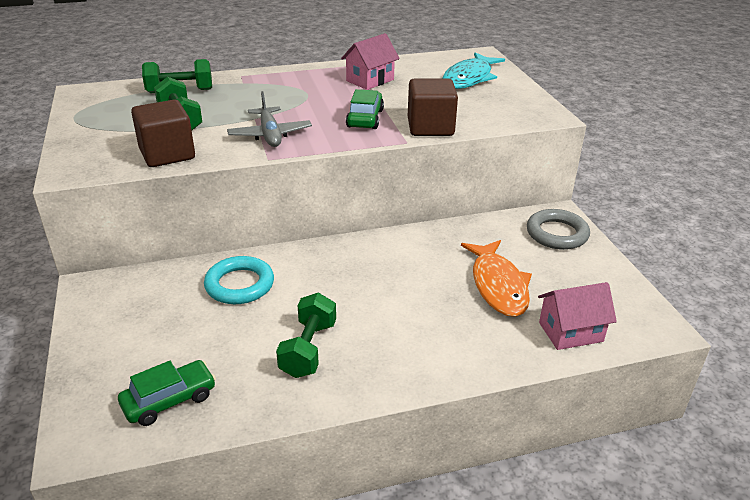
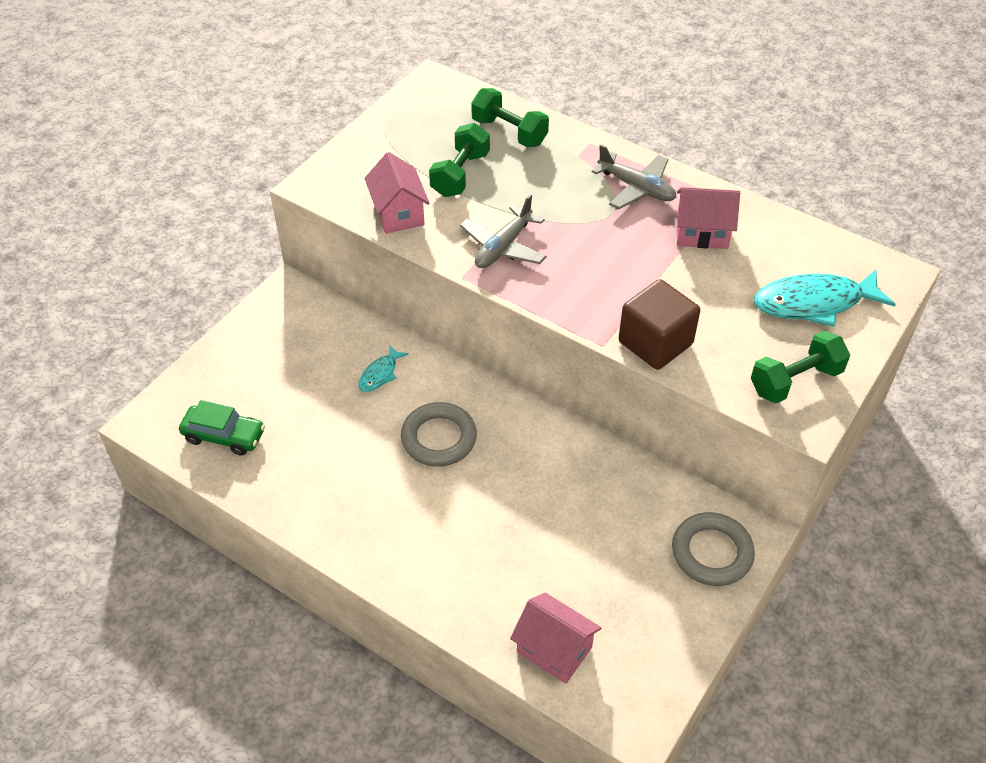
camera: 50 degrees right, 15 degrees up
(167, 154) = (398, 213): brown cube -> pink house
(239, 285) = (380, 374): turquoise ring -> turquoise fish
(302, 80) = (636, 188): none -> grey plane
(308, 349) = (349, 476): green dumbbell -> green dumbbell (795, 381)
(335, 289) = (439, 438): none -> grey ring
(365, 118) = (613, 285): green car -> none
(498, 285) = (567, 553): orange fish -> none

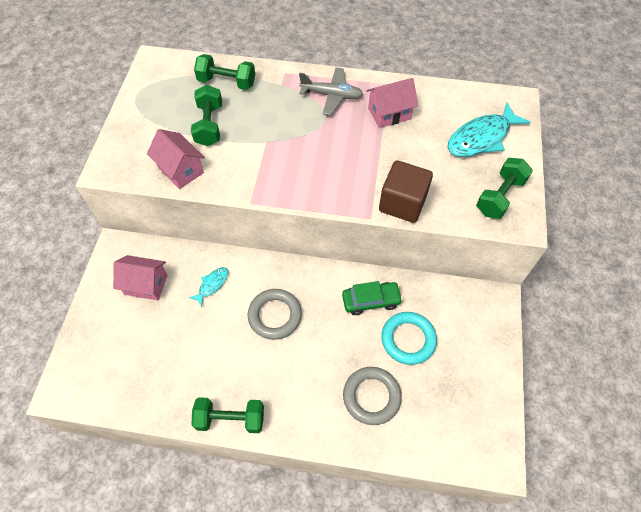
camera: 25 degrees left, 10 degrees up
(224, 436) = (124, 377): green car -> green car (371, 301)
(322, 531) = (230, 419): none -> green dumbbell
(380, 374) = (212, 285): turquoise fish -> turquoise fish turned 150 degrees counterclockwise
(503, 247) = (267, 169): grey plane -> none
(554, 649) = (423, 434): pink house -> pink house (146, 284)
(598, 533) = (408, 339): none -> turquoise ring
(711, 552) = (480, 322): grey ring -> grey ring (371, 396)

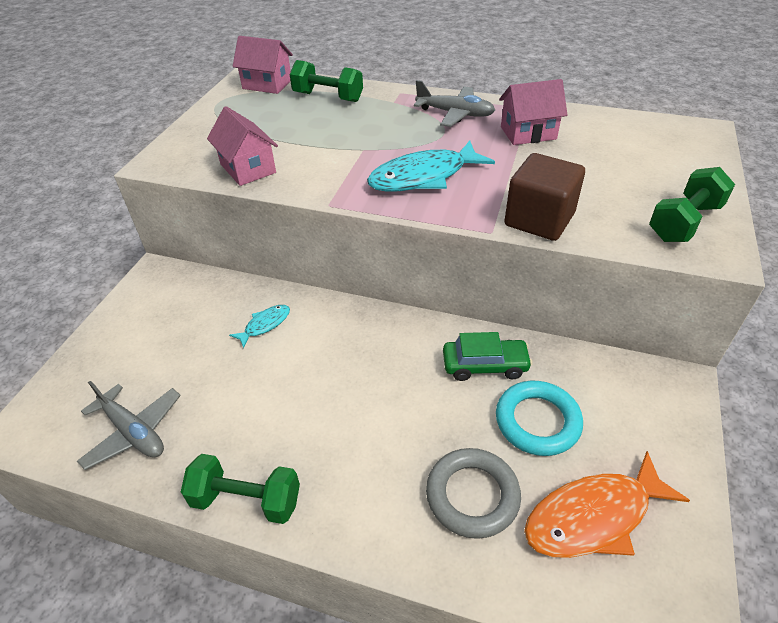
camera: 10 degrees right, 15 degrees down
(141, 381) = (133, 432): none -> grey plane
(146, 284) = (178, 316): pink house -> pink house (267, 84)
(209, 125) = (296, 131): green dumbbell -> none
(275, 315) = (342, 370): grey ring -> none
(445, 400) = (594, 516): none -> orange fish
(481, 138) = (655, 162): turquoise fish -> turquoise fish (423, 177)

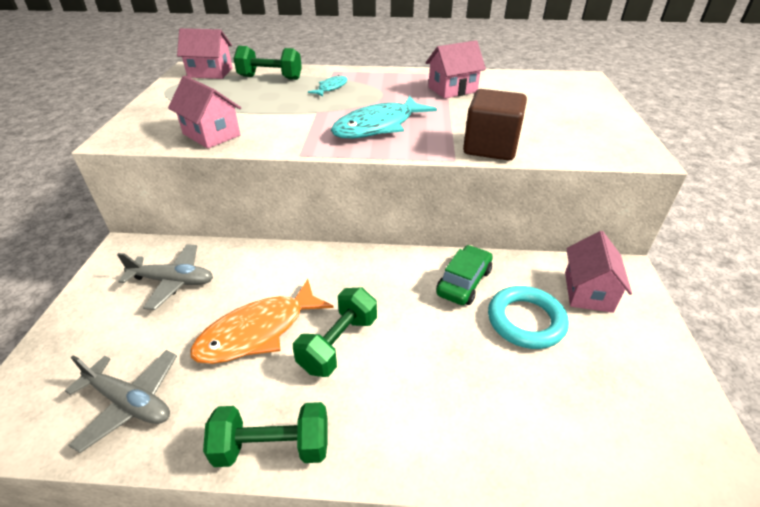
camera: 15 degrees left, 5 degrees down
(265, 325) = (248, 279): turquoise fish -> turquoise fish (331, 88)
(455, 114) = (386, 81): grey plane -> grey plane (173, 281)
(472, 495) = (493, 396): grey ring -> none
(485, 365) = (463, 282): green car -> green car turned 45 degrees counterclockwise
(594, 516) = (605, 392): orange fish -> orange fish (258, 331)
(623, 400) = (588, 292): none -> pink house
(684, 222) = (604, 137): green dumbbell -> green dumbbell (338, 344)

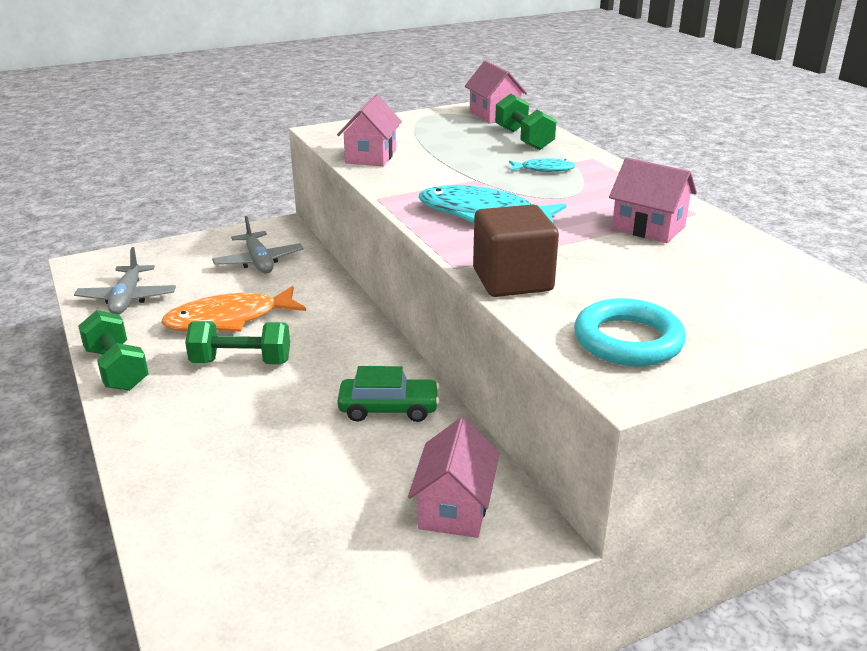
camera: 60 degrees right, 10 degrees down
(258, 331) = (229, 319): orange fish -> orange fish turned 45 degrees counterclockwise
(526, 321) = (358, 466): turquoise ring -> turquoise ring (628, 340)
(588, 292) = (454, 508): pink house -> pink house turned 60 degrees counterclockwise

